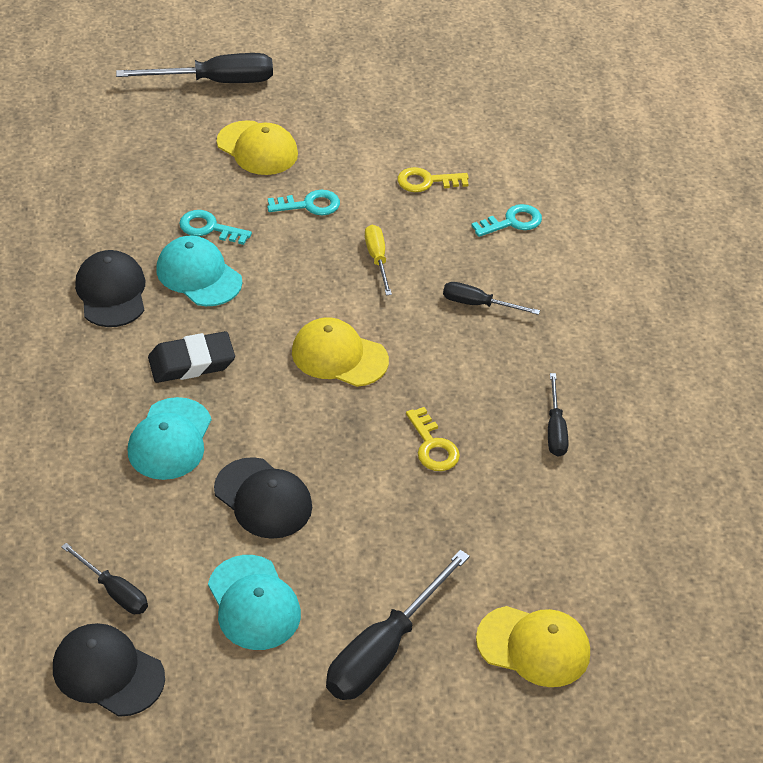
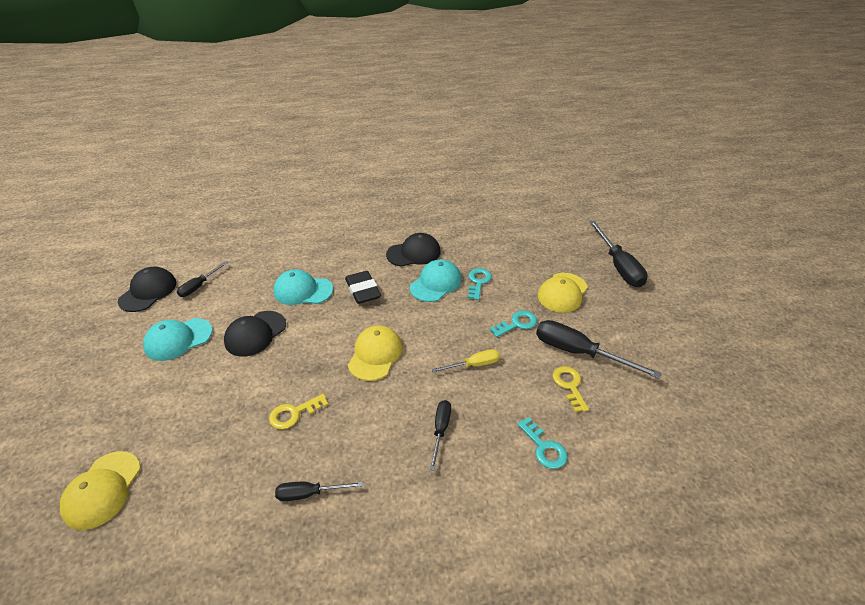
camera: 85 degrees right, 5 degrees down
(309, 205) = (517, 324): turquoise key -> turquoise key turned 105 degrees counterclockwise
(384, 649) = (127, 403): black screwdriver -> black screwdriver (579, 352)

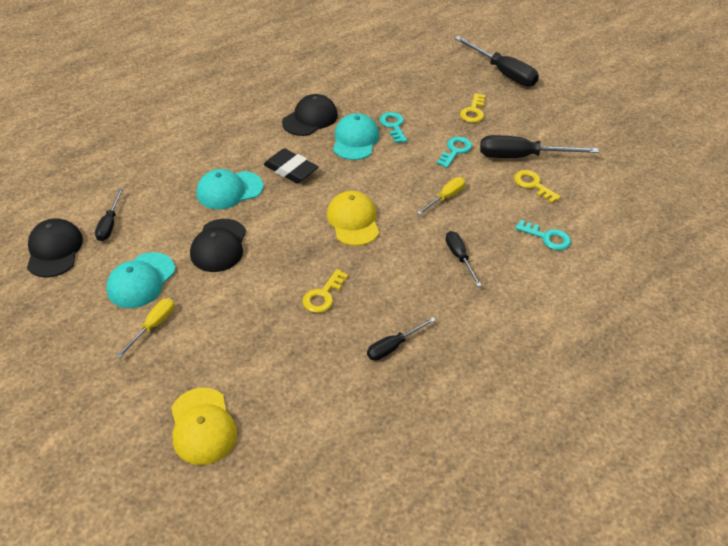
camera: 30 degrees left, 5 degrees up
(152, 381) = (153, 326): none -> yellow screwdriver
(562, 293) = (473, 111): yellow cap -> yellow key

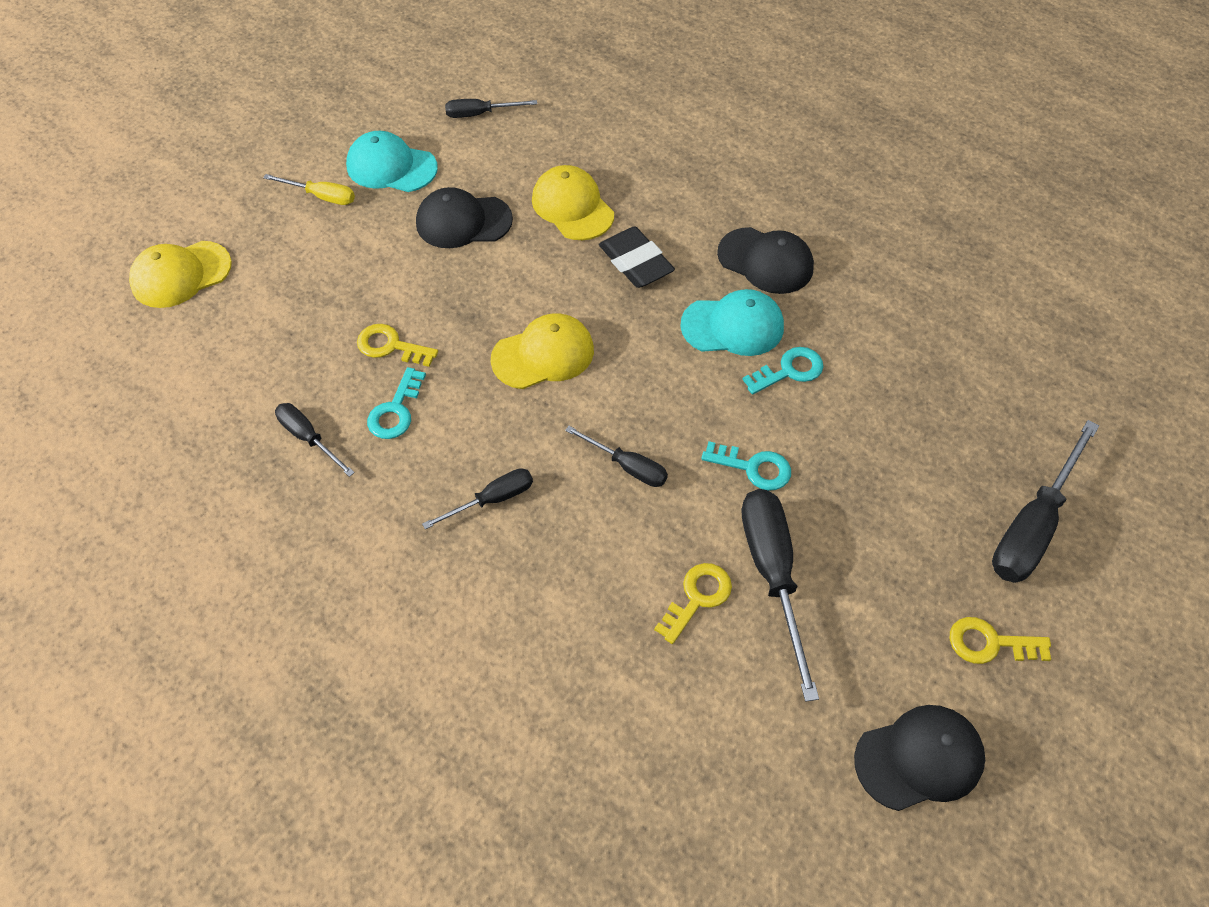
camera: 80 degrees right, 10 degrees up
(54, 250) = (428, 82): black cap -> black cap (919, 758)
(229, 190) = (572, 207): turquoise cap -> yellow cap
(291, 169) = (636, 262): black eraser -> black eraser turned 60 degrees counterclockwise
(445, 197) = (627, 466): yellow screwdriver -> black screwdriver
(473, 111) = (880, 485): yellow key -> yellow key (990, 643)
(547, 237) = (564, 626): turquoise key -> turquoise key (396, 410)

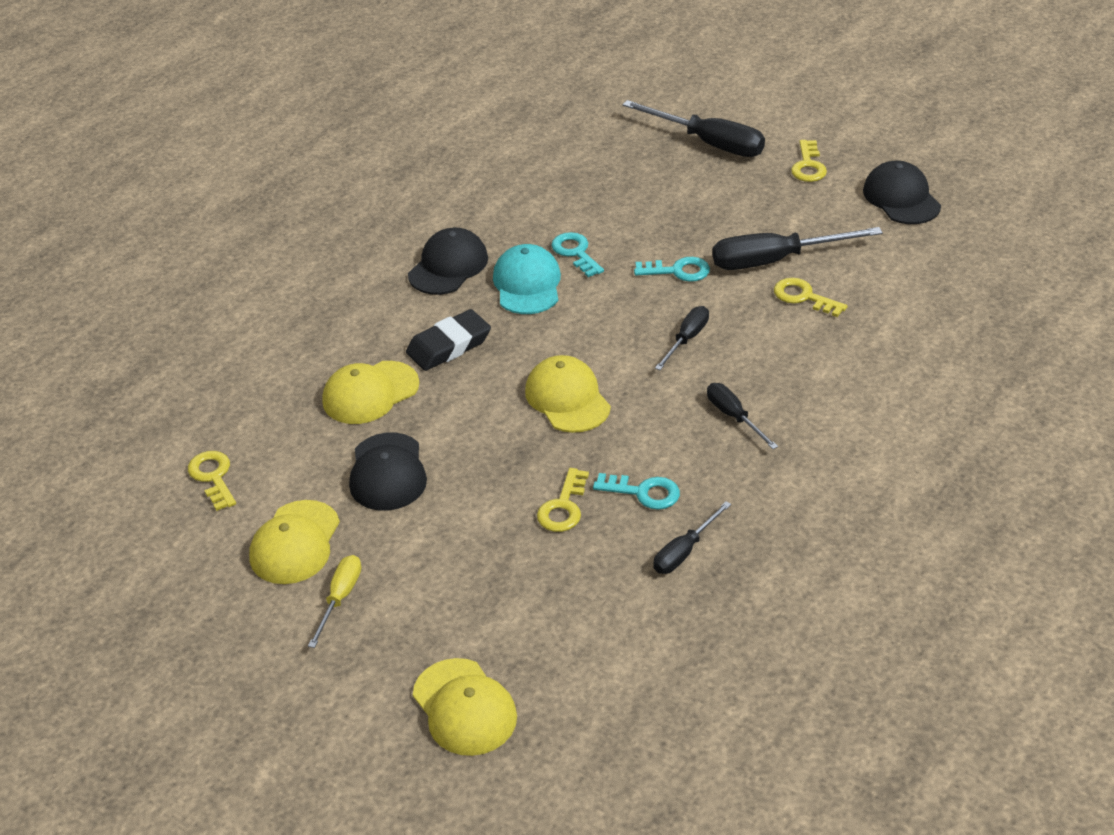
camera: 90 degrees left, 15 degrees down
(391, 167) = (295, 543): turquoise cap -> yellow cap
(480, 114) = (213, 477): black screwdriver -> yellow key
(753, 467) = (678, 271): turquoise key -> turquoise key turned 75 degrees clockwise

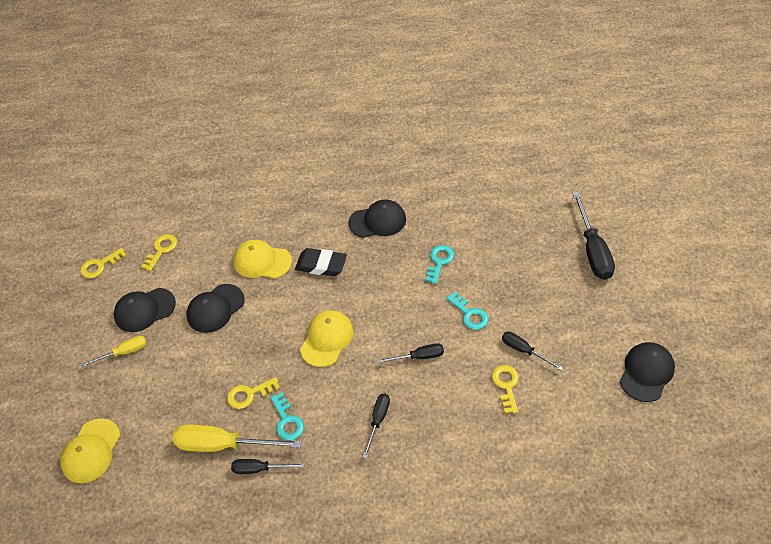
camera: 50 degrees right, 10 degrees up
(295, 543) = (144, 310): yellow cap -> black cap
(527, 284) = (395, 261): turquoise cap -> none
(610, 568) = (223, 445): none -> yellow screwdriver
(775, 260) = (524, 351): black screwdriver -> black screwdriver, size x0.56
(808, 166) = (625, 308): yellow key -> yellow key (100, 265)

